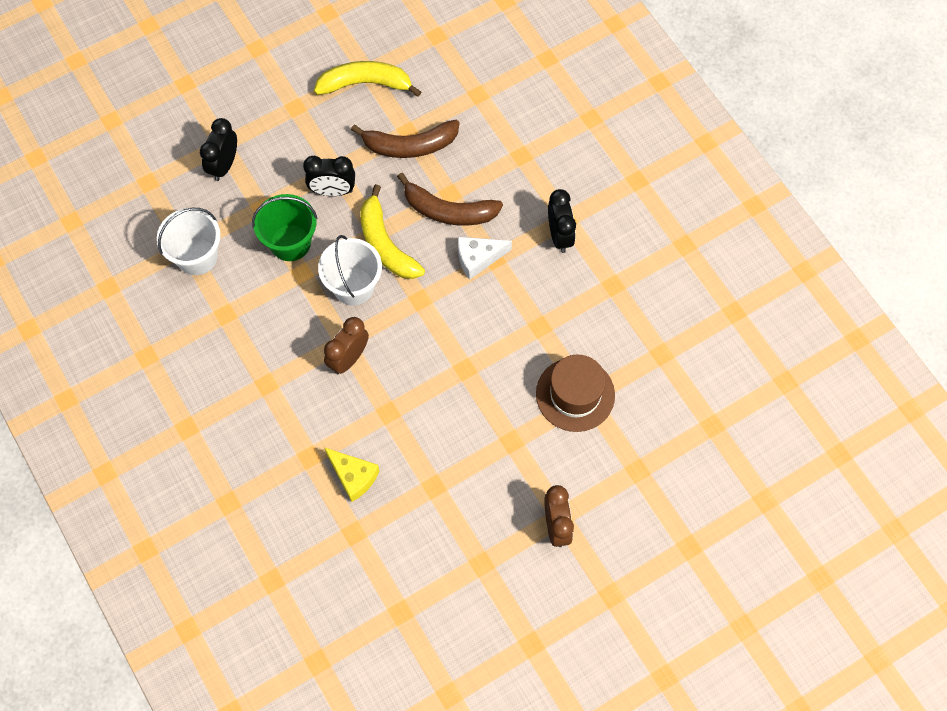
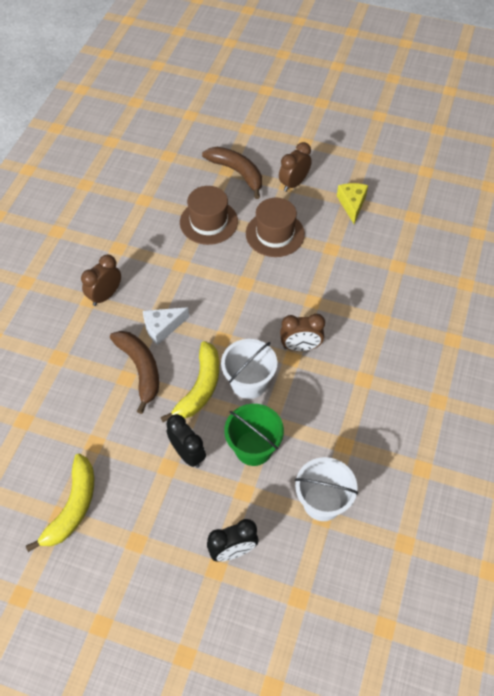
camera: 130 degrees left, 10 degrees down
(353, 476) = (368, 289): yellow cheese -> yellow cheese (352, 204)
(365, 84) = (73, 507): yellow banana -> yellow banana turned 120 degrees counterclockwise
(410, 145) = (106, 432): brown banana -> brown banana (237, 173)
(478, 258) = (162, 327): white cheese -> white cheese turned 120 degrees clockwise
(502, 446) = (275, 234): none -> brown hat
(559, 235) = (105, 295): black clock -> brown clock

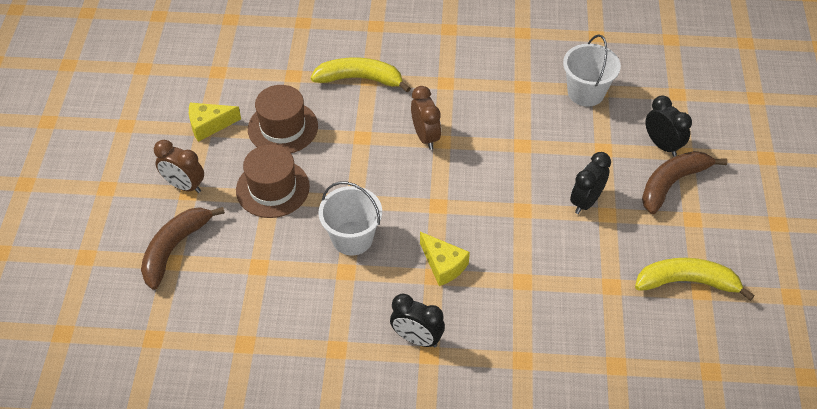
camera: 105 degrees left, 5 degrees down
(105, 295) = (417, 338): brown clock -> black clock
(140, 369) = (506, 270): brown banana -> brown banana (672, 183)
(162, 327) = (443, 265): white cheese -> yellow cheese
(200, 387) = (507, 210): yellow banana -> yellow banana (360, 79)
(208, 222) = (268, 259): brown hat -> brown hat (283, 127)
(249, 383) = (484, 170): white bucket -> white bucket (352, 238)
(253, 448) = (556, 151): green bucket -> none

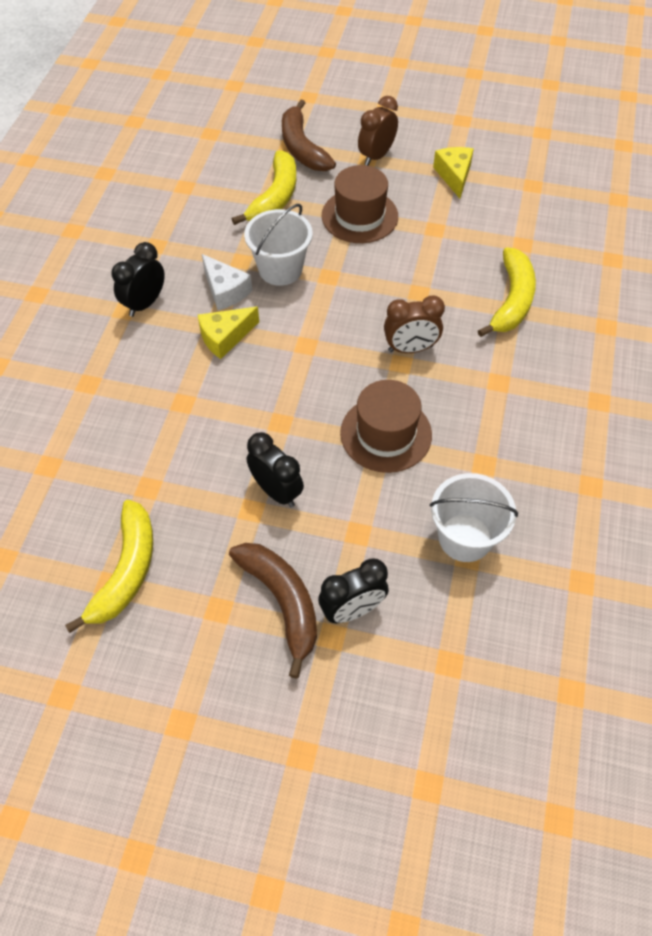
camera: 100 degrees right, 5 degrees up
(174, 249) = (302, 148): brown banana -> brown banana turned 150 degrees counterclockwise
(253, 259) = (275, 197): none -> yellow banana
(283, 127) = (443, 229): brown hat -> brown hat (386, 434)
(387, 276) = (225, 291): none -> white cheese

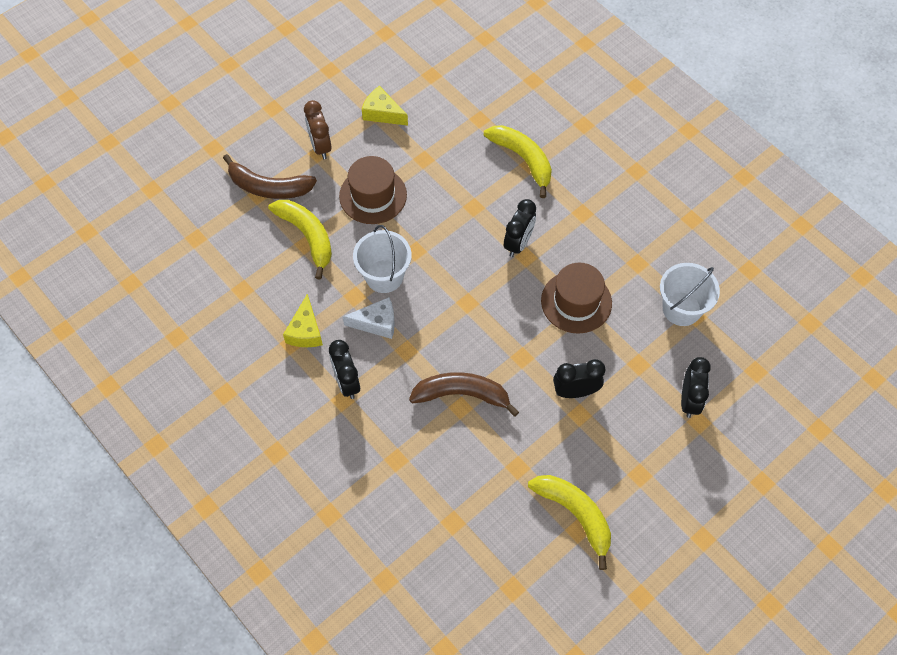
camera: 55 degrees left, 5 degrees up
(225, 337) = (421, 348): yellow cheese -> yellow cheese (305, 331)
(282, 602) = (658, 435): brown banana -> brown banana (462, 394)
(410, 348) = (518, 243): brown clock -> black clock

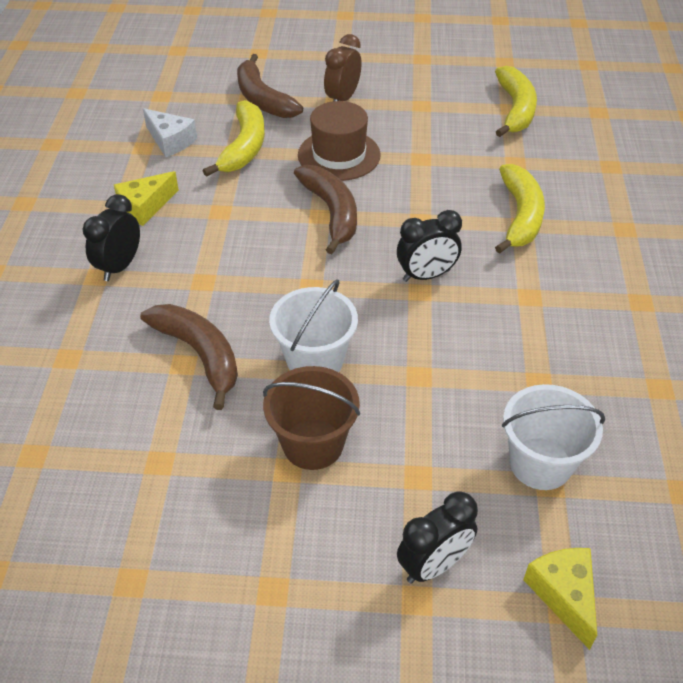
camera: 45 degrees right, 15 degrees down
(376, 323) = (209, 243): white cheese -> white cheese (170, 141)
(382, 113) = (427, 108): yellow cheese -> yellow cheese (564, 594)
(384, 276) = (265, 215): white bucket -> white bucket (315, 361)
(419, 242) = (331, 212): none -> brown banana
(575, 391) = (313, 444): black clock -> brown bucket
(575, 514) = (150, 563): yellow banana -> yellow banana (515, 109)
(576, 302) = (422, 365): brown hat -> none

